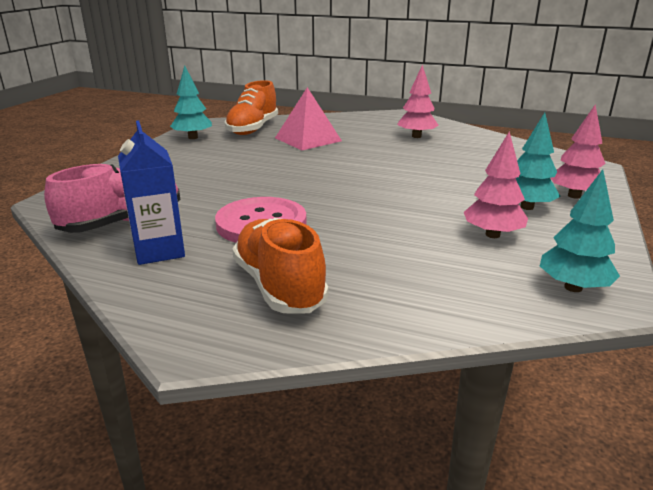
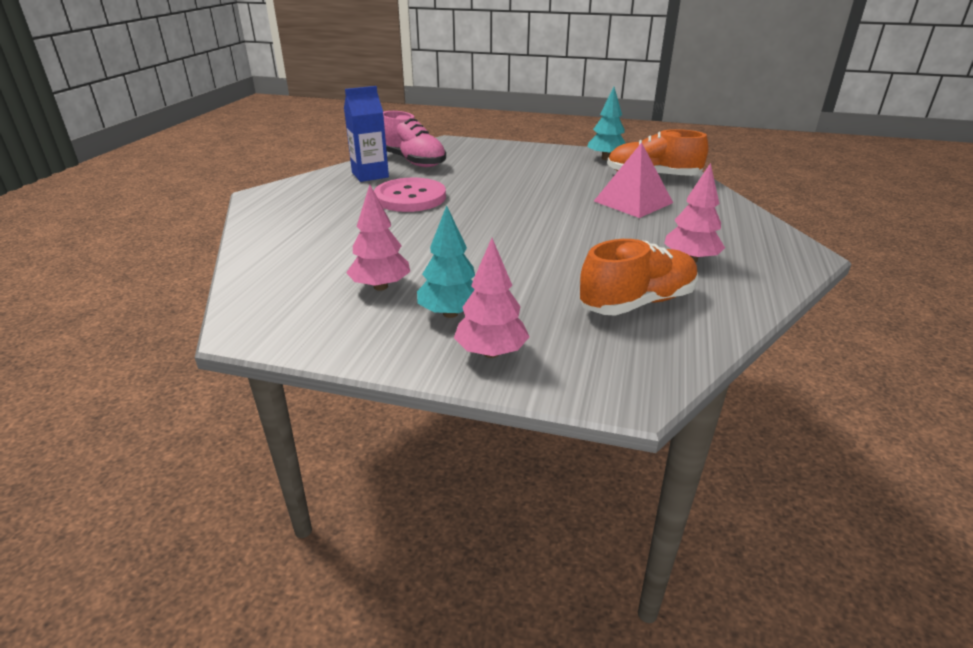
camera: 85 degrees right, 5 degrees up
(279, 286) = (313, 209): orange shoe -> orange shoe (637, 302)
(573, 287) = (271, 314): turquoise tree -> none

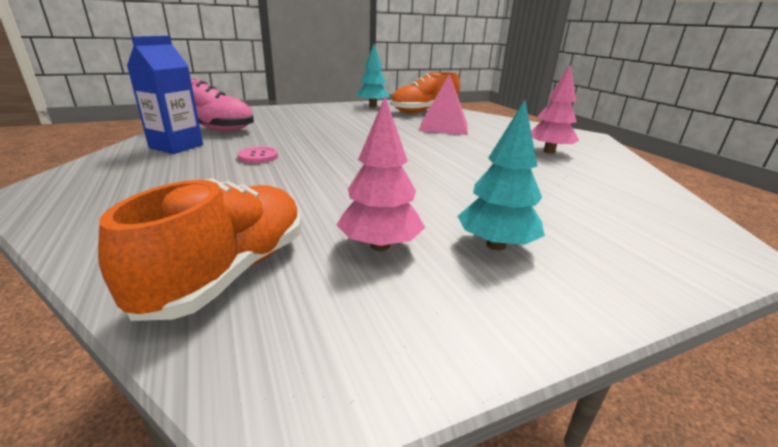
camera: 40 degrees left, 5 degrees down
(410, 197) = (258, 156): pink button -> pink button, size x0.47
(491, 352) = (601, 267): pink tree -> none
(637, 302) = (586, 186): orange shoe -> orange shoe (230, 272)

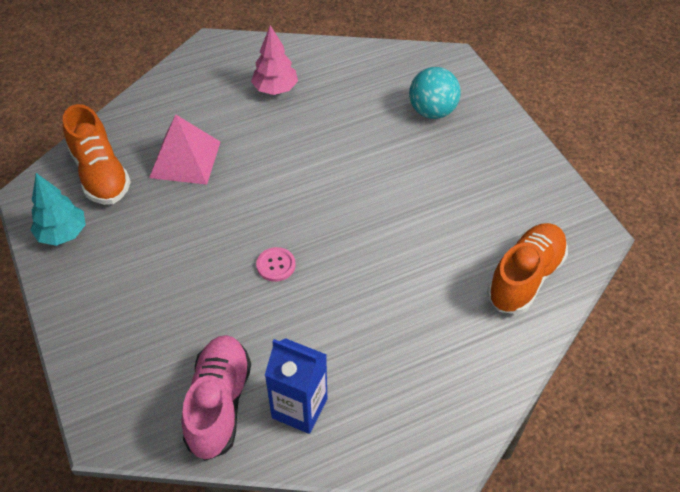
camera: 90 degrees left, 25 degrees up
(230, 272) = (525, 277): orange shoe -> orange shoe turned 105 degrees clockwise
(258, 156) = (323, 318): pink button -> pink button (276, 265)
(380, 245) = (480, 212): pink tree -> none
(496, 245) = (466, 157): turquoise tree -> none
(584, 226) = (432, 111): none -> turquoise ball

